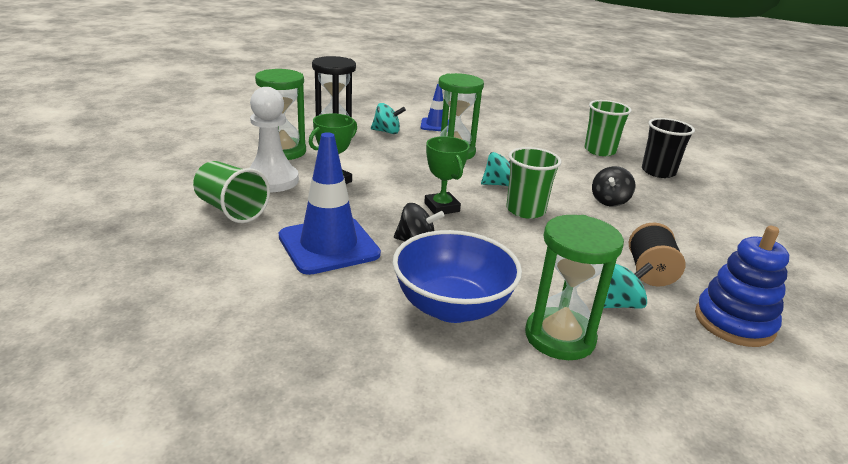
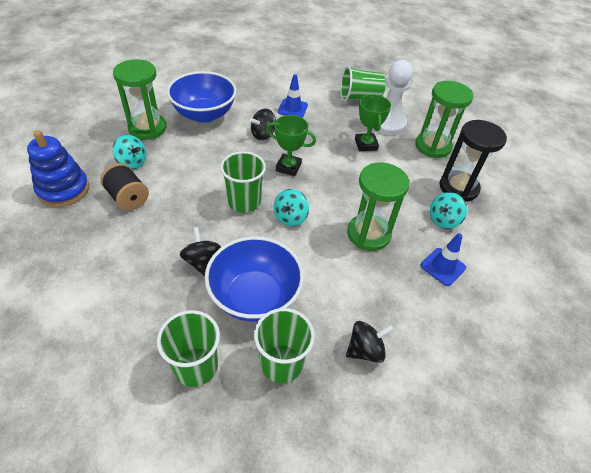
camera: 130 degrees right, 20 degrees up
(328, 245) = (292, 108): blue traffic cone -> blue traffic cone, size x0.54
(542, 133) = (365, 350): none -> black spinning top
(586, 172) = (254, 296): none -> blue bowl
(619, 304) = (132, 162): turquoise spinning top -> turquoise spinning top turned 75 degrees counterclockwise
(658, 172) = (196, 366): black cup -> green cup

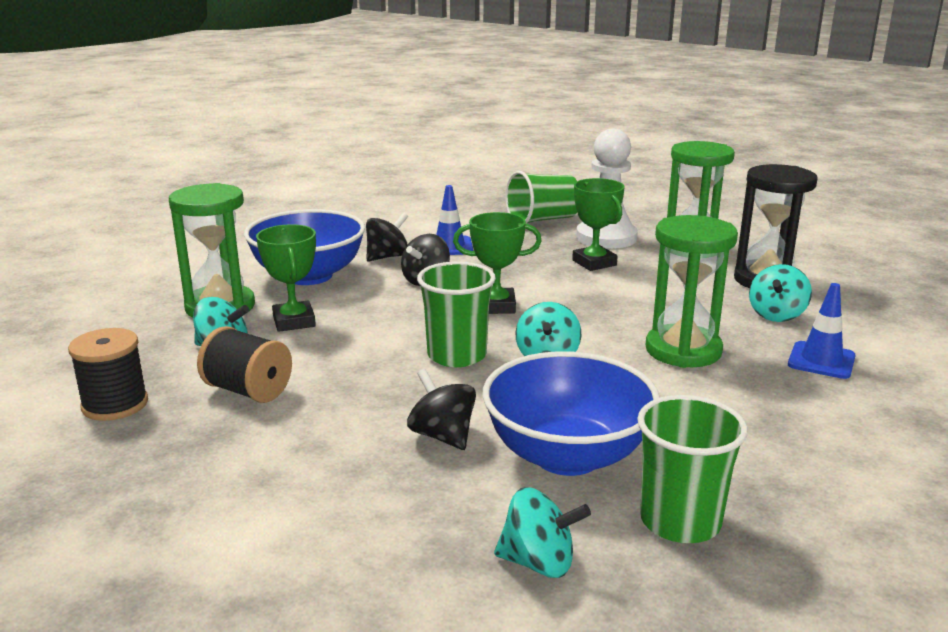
camera: 15 degrees left, 25 degrees down
(63, 190) = (115, 404): blue stacking toy -> black spool
(177, 150) = (294, 321): none -> green trophy
(196, 366) = (539, 562): green cup -> turquoise spinning top
(365, 350) = (795, 473): black spinning top -> black spinning top (387, 257)

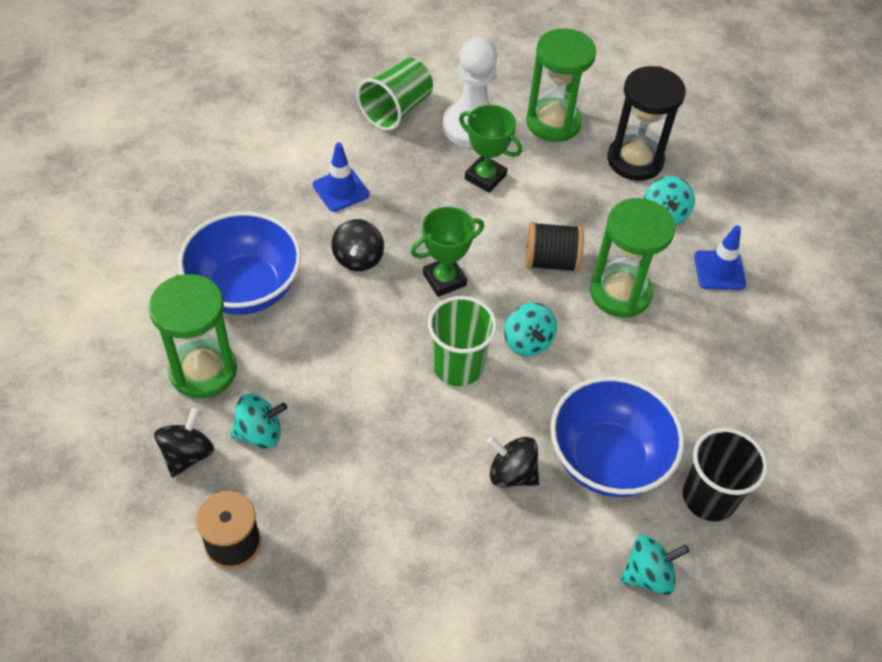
camera: 30 degrees left, 30 degrees up
(248, 391) = (327, 480): black spool -> black spool (551, 261)
(294, 321) = (289, 368): green trophy -> none
(387, 257) = (295, 228): black spinning top -> black spinning top (187, 454)
(680, 521) = (709, 497): green cup -> black cup

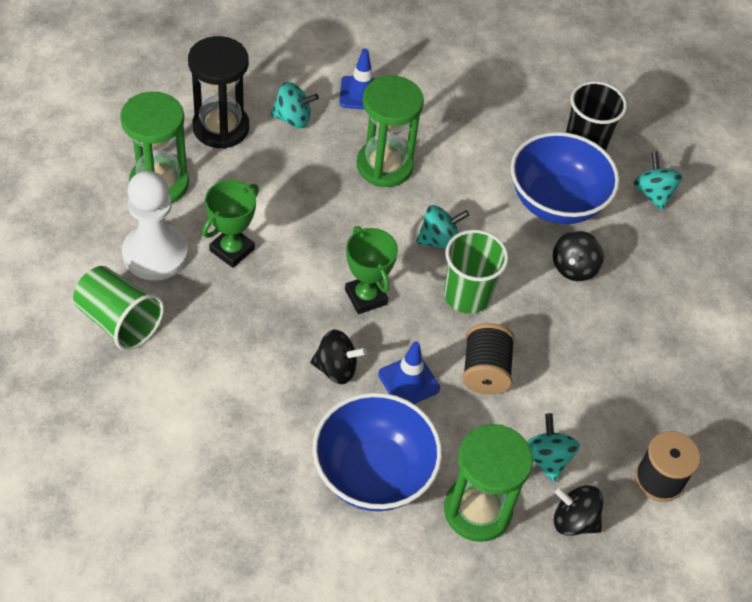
camera: 90 degrees left, 0 degrees up
(341, 190) = (239, 380): blue traffic cone -> blue traffic cone (408, 381)
(551, 261) = (346, 210): black spool -> black spool (485, 371)

